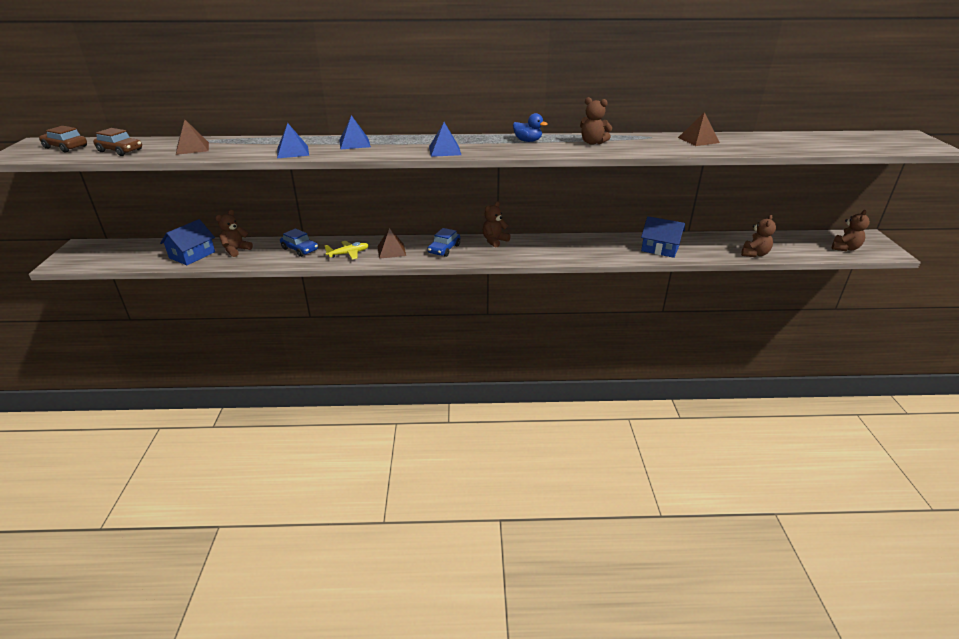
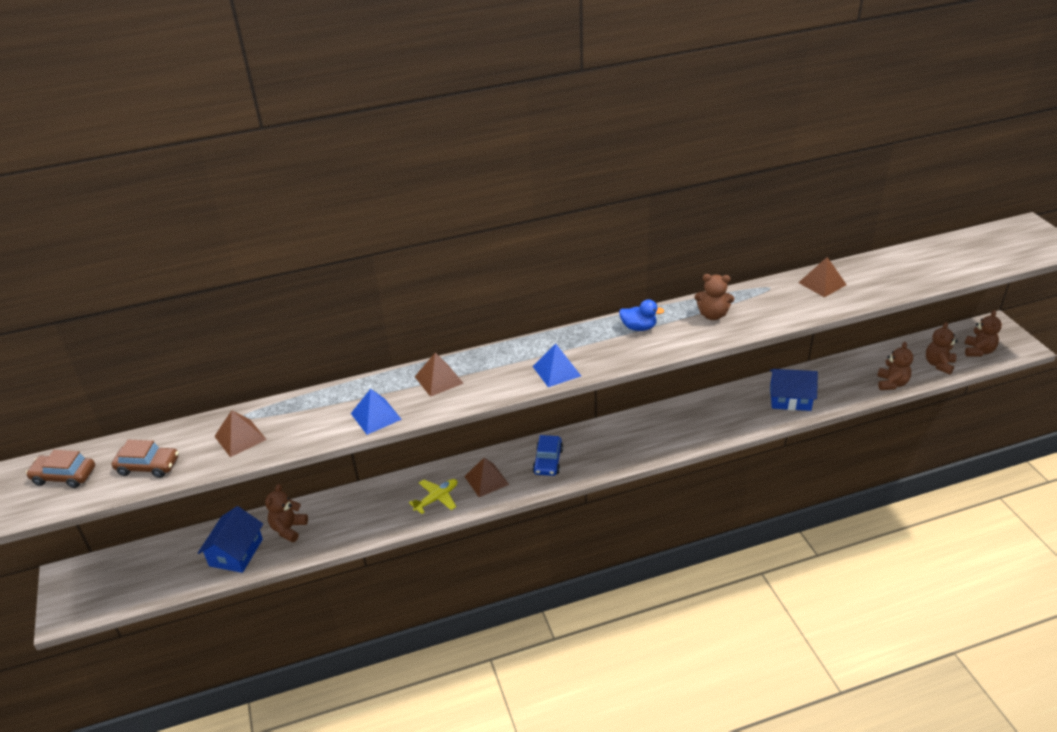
camera: 15 degrees left, 5 degrees up
(300, 249) = (370, 506): blue car -> none
(354, 143) = (439, 380): blue pyramid -> brown pyramid
(494, 241) = (600, 432): brown teddy bear -> brown teddy bear (939, 364)

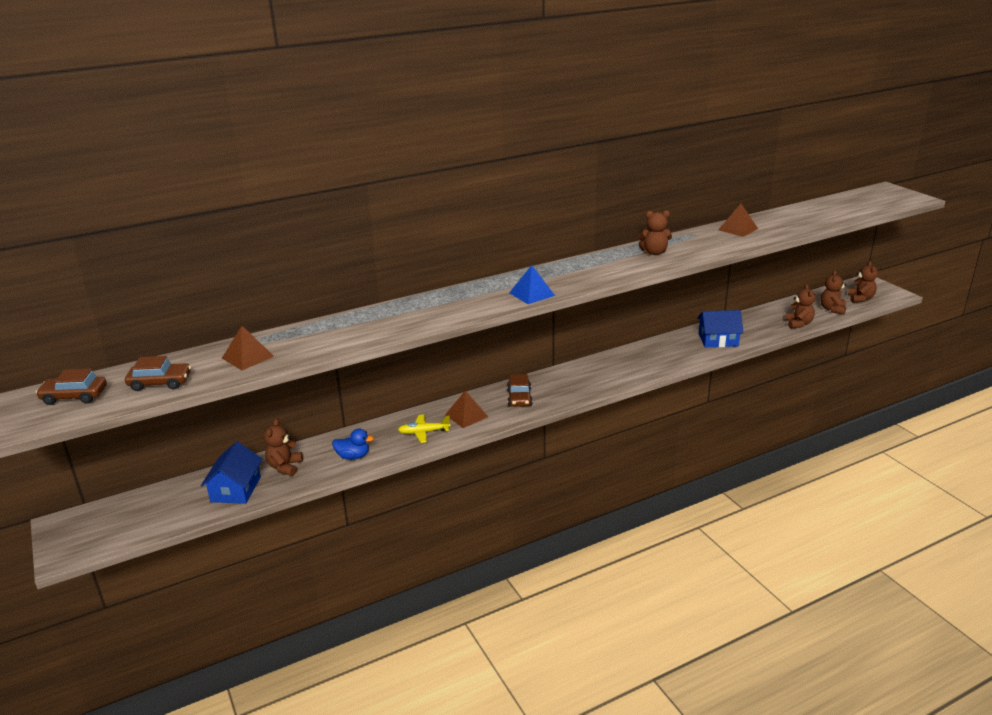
camera: 10 degrees left, 10 degrees down
(375, 416) = (375, 333): blue pyramid -> none
(437, 498) = (423, 432): yellow plane -> yellow plane turned 135 degrees counterclockwise
(439, 380) = (426, 307): brown pyramid -> none
(548, 461) = (519, 398): blue car -> brown car
(638, 327) = (594, 264): blue duck -> blue duck (353, 456)

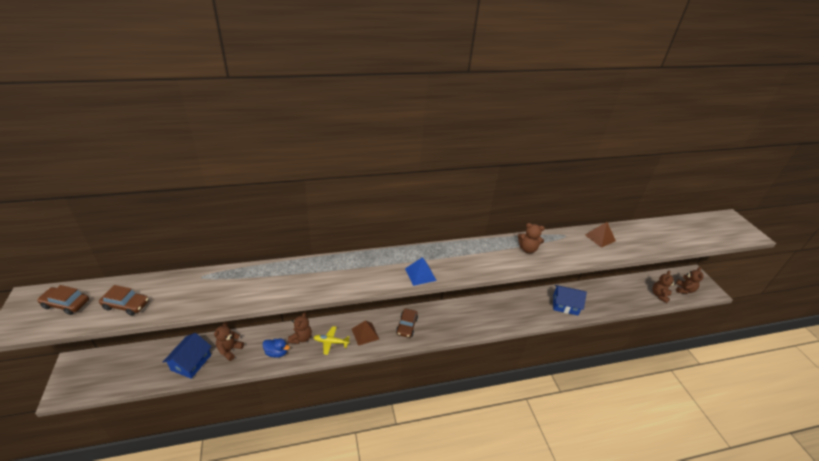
camera: 10 degrees right, 10 degrees up
(248, 357) = (196, 292): brown pyramid -> none
(798, 324) = (629, 304): brown teddy bear -> brown teddy bear (301, 338)

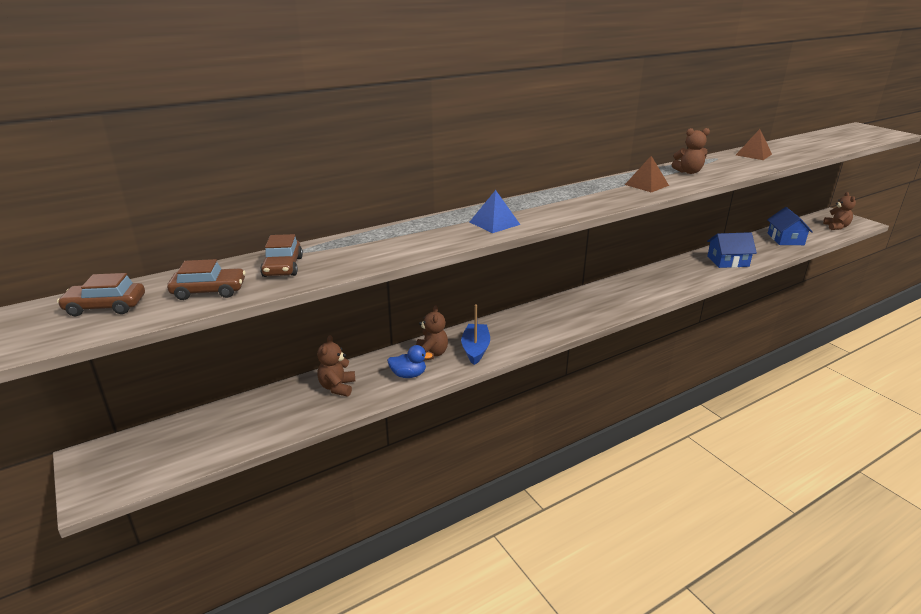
camera: 15 degrees left, 10 degrees down
(191, 362) = (288, 412): blue house -> blue house (785, 239)
(331, 342) = (475, 349): yellow plane -> blue boat
(365, 334) = (514, 332): brown pyramid -> brown pyramid (646, 185)
(407, 326) = (561, 315): brown car -> brown car (283, 267)
(420, 274) = (589, 205): blue pyramid -> blue pyramid (494, 223)
(659, 295) = (816, 235): brown teddy bear -> none

